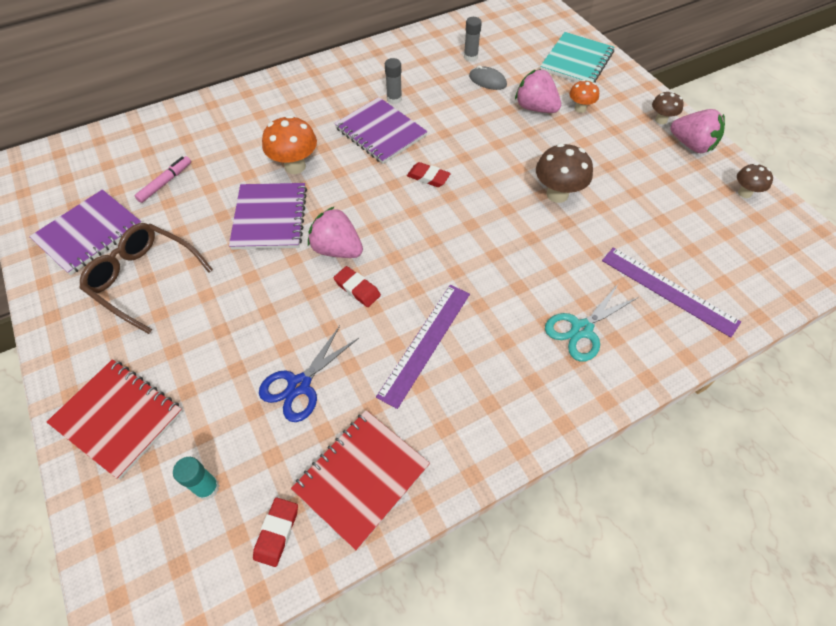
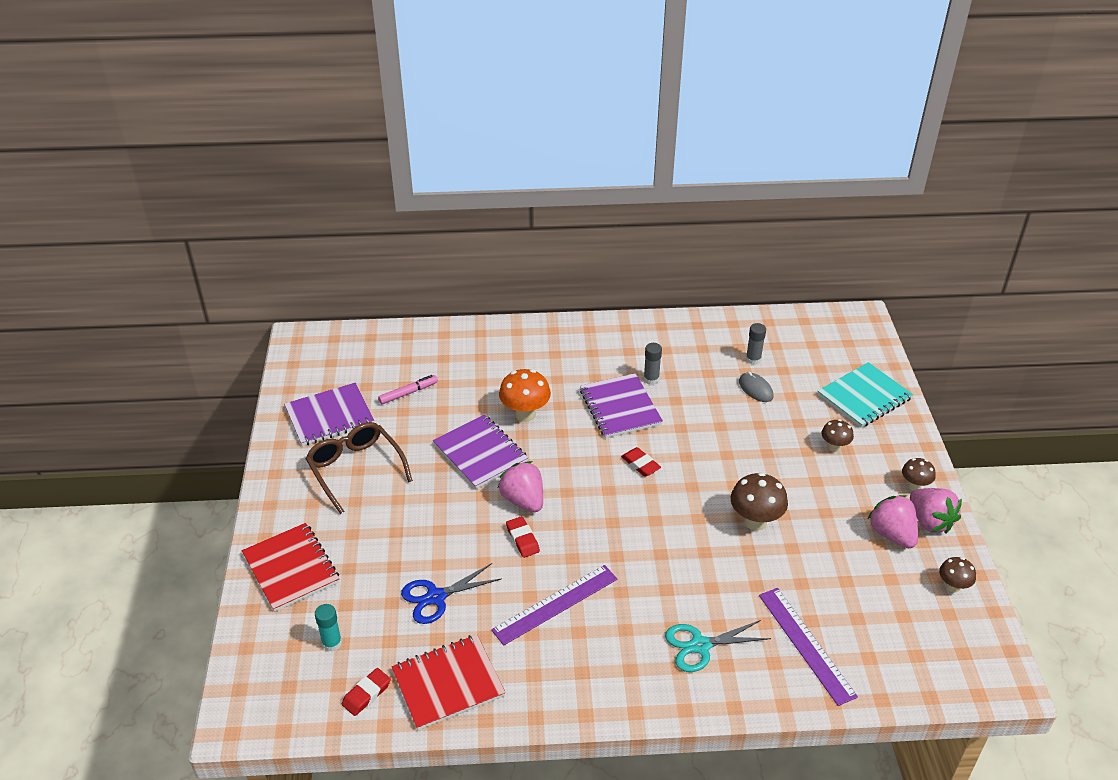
camera: 25 degrees right, 15 degrees down
(270, 218) = (480, 453): purple notebook -> purple notebook turned 60 degrees counterclockwise
(535, 108) = (787, 432): pink strawberry -> pink strawberry (892, 534)
(580, 109) = (834, 447): orange mushroom -> brown mushroom

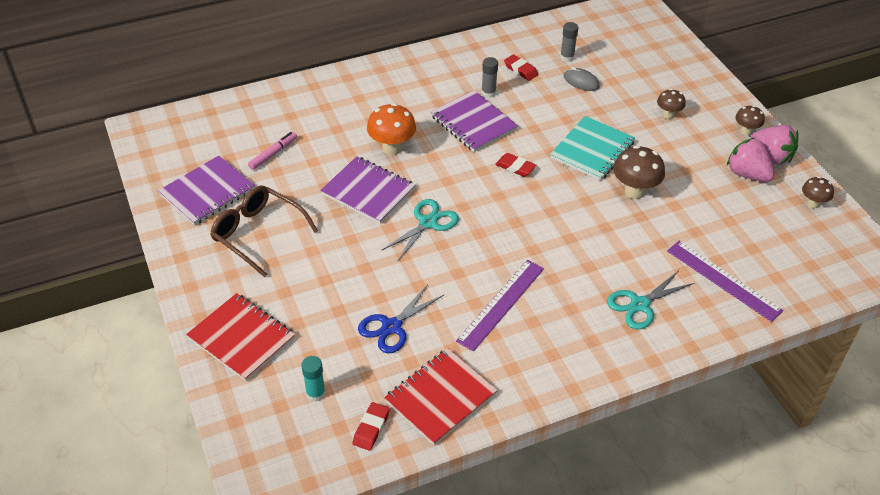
camera: 20 degrees left, 5 degrees up
(522, 539) = (444, 256): red eraser -> red eraser (520, 70)
(523, 500) = (428, 223): pink strawberry -> turquoise scissors
(864, 397) = (672, 68): turquoise notebook -> turquoise notebook (592, 150)

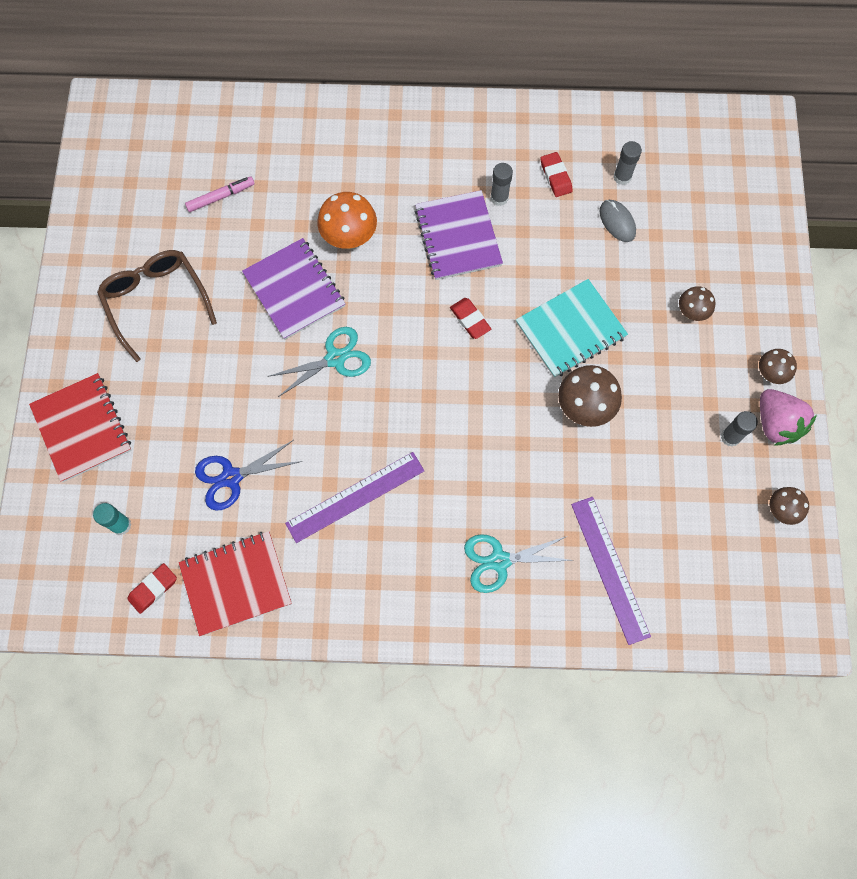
camera: 25 degrees right, 25 degrees up
(207, 192) = (131, 224): purple notebook -> none
(747, 174) = (730, 437): pink strawberry -> grey glue stick

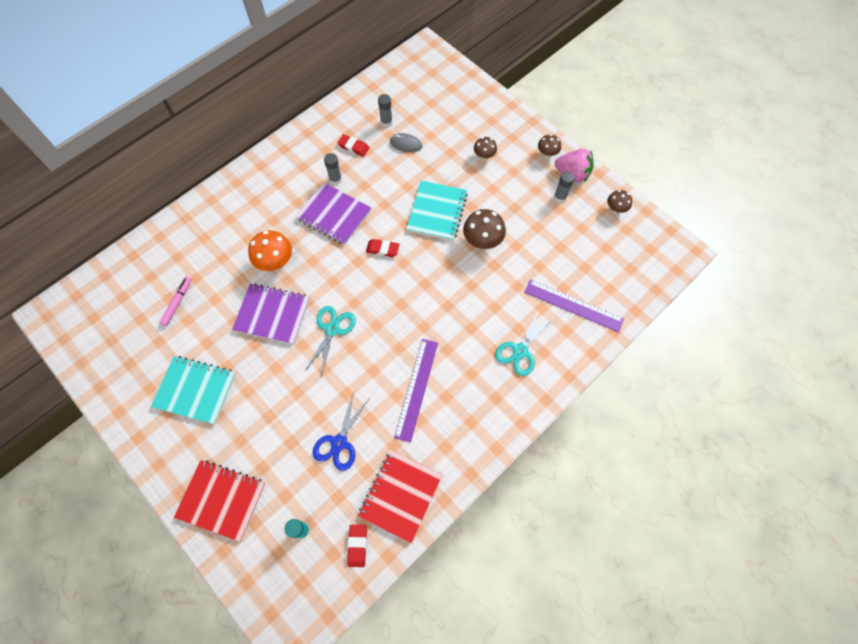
camera: 45 degrees left, 5 degrees down
(156, 301) = (195, 390): brown glasses -> turquoise notebook

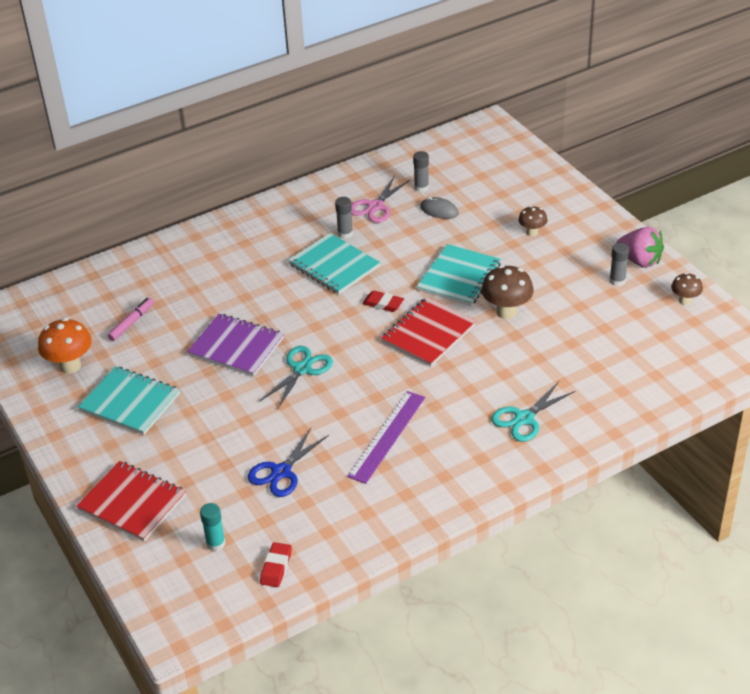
camera: 15 degrees right, 25 degrees down
(276, 263) = (254, 301): orange mushroom -> orange mushroom (70, 366)
(334, 215) = (334, 266): purple notebook -> turquoise notebook
(353, 147) = (375, 206): red eraser -> pink scissors
(400, 495) = (340, 530): red notebook -> red notebook (428, 333)
(547, 154) = (612, 239): brown mushroom -> none
(573, 305) = (603, 385): purple ruler -> none

